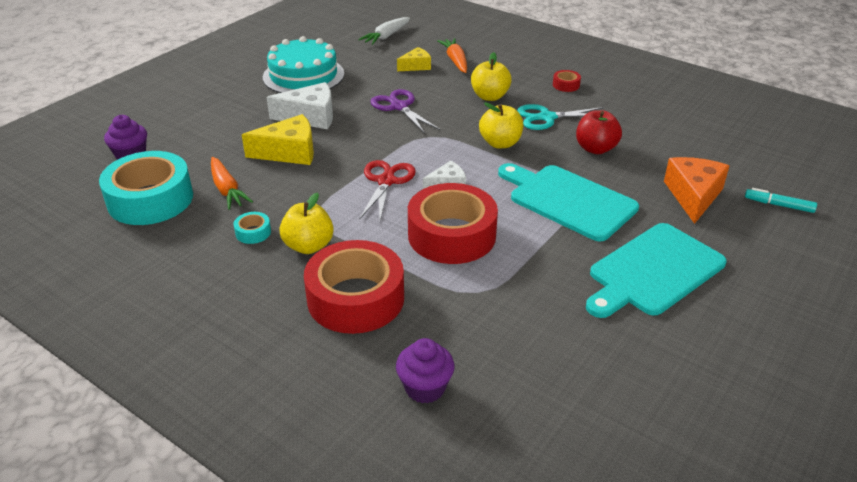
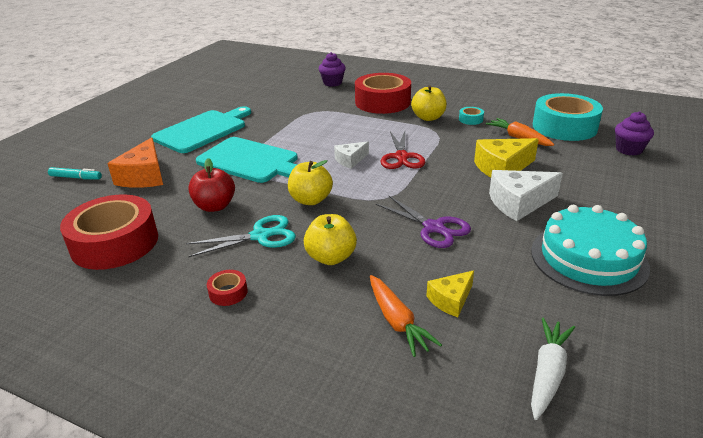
camera: 170 degrees right, 5 degrees down
(451, 235) = (337, 132): red tape -> red tape (115, 243)

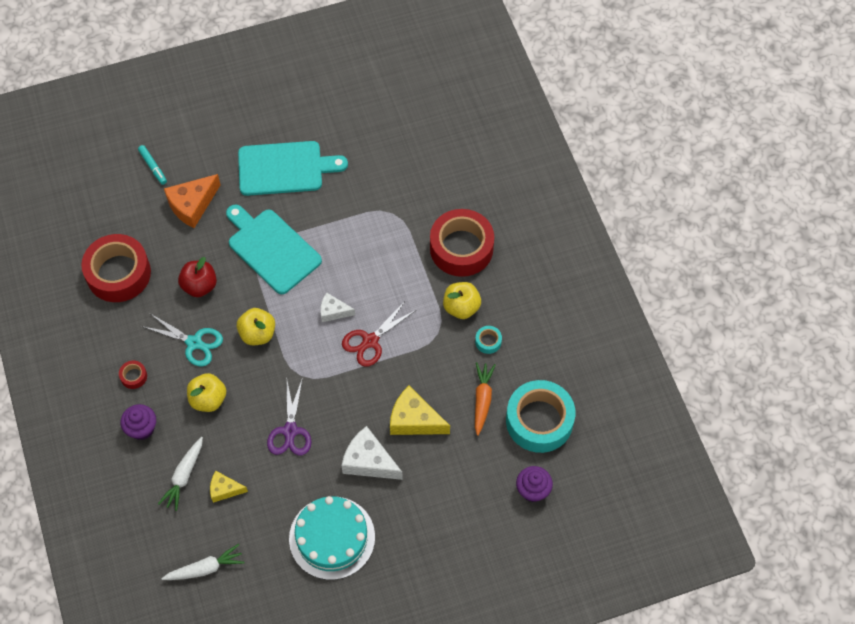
camera: 45 degrees right, 30 degrees up
(251, 161) = (272, 249): turquoise cutting board -> turquoise cutting board turned 150 degrees clockwise
(332, 83) = (466, 172): purple cupcake -> purple cupcake (142, 428)
(397, 321) = (184, 476): orange carrot -> white carrot

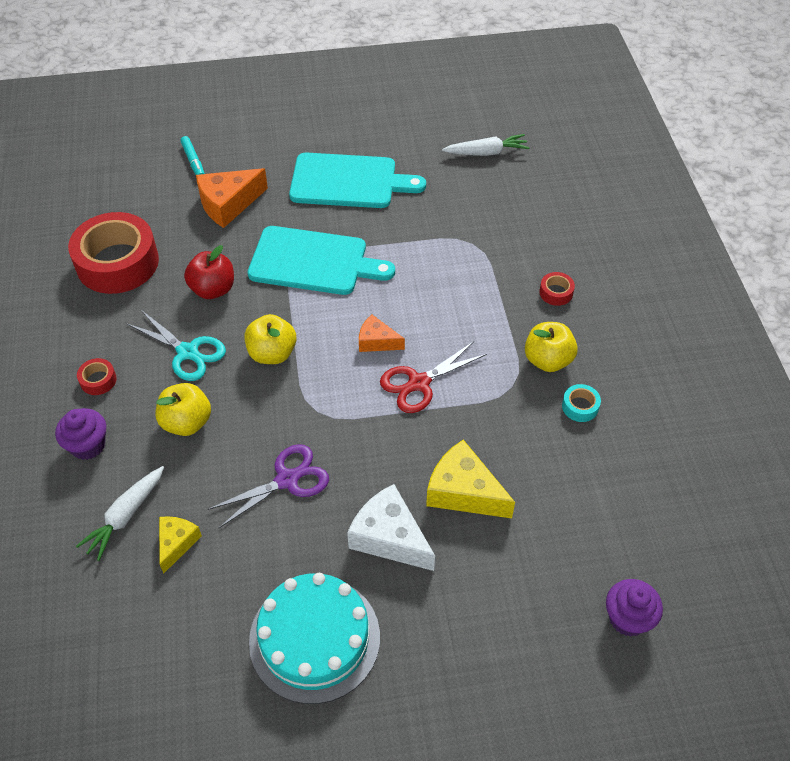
camera: 10 degrees right, 10 degrees down
(205, 568) = (117, 652): white carrot -> white carrot (486, 152)
(224, 489) = (176, 543): yellow cheese -> yellow cheese turned 90 degrees clockwise
(272, 249) = (313, 262): turquoise cutting board -> turquoise cutting board turned 135 degrees clockwise
(290, 431) = (287, 480): purple scissors -> purple scissors turned 135 degrees counterclockwise
(333, 311) = (377, 341): white cheese -> orange cheese
(461, 248) = (556, 292): red tape -> red tape, size x0.40
(482, 400) = (564, 480): orange carrot -> none
(539, 421) = (644, 520): turquoise tape -> none

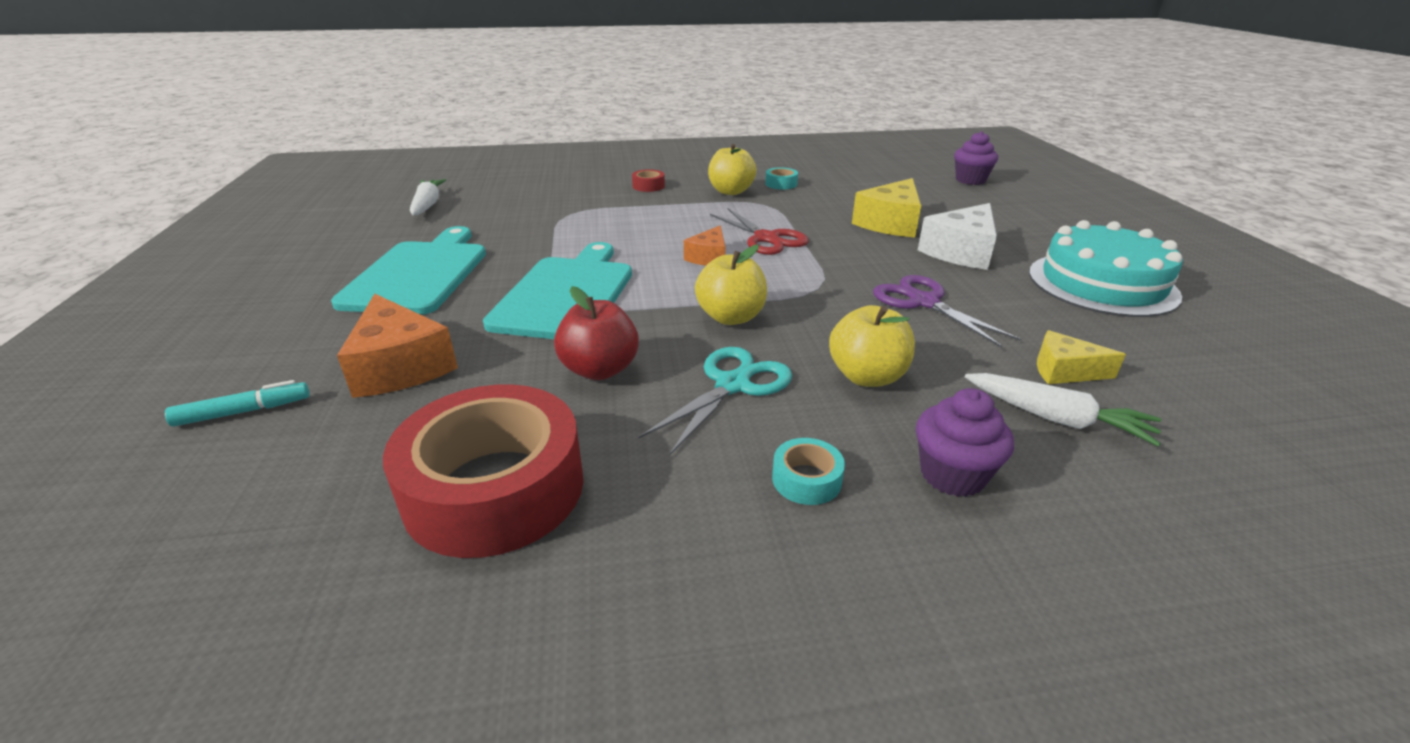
camera: 90 degrees left, 20 degrees down
(98, 380) = (806, 480): red tape -> turquoise tape

